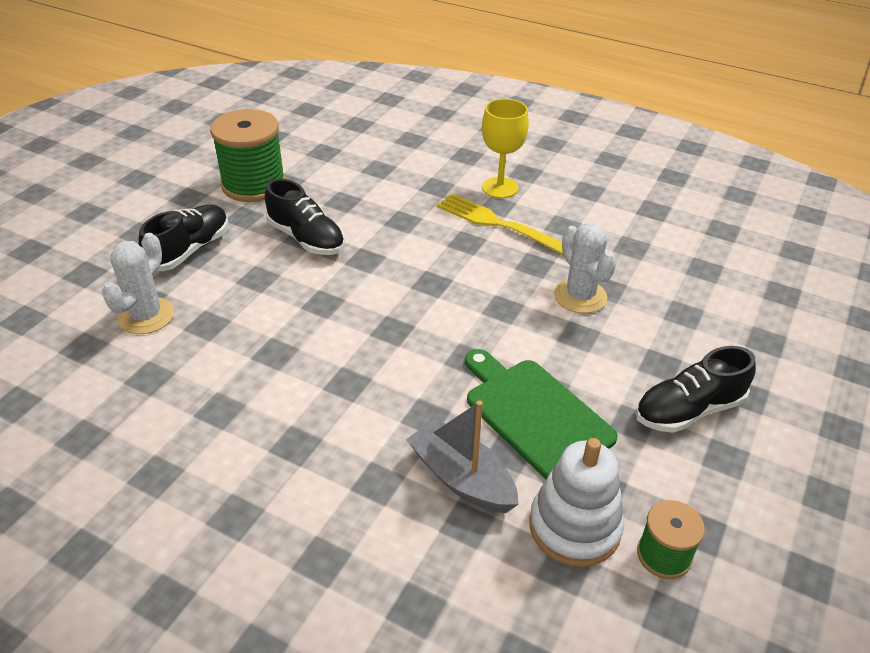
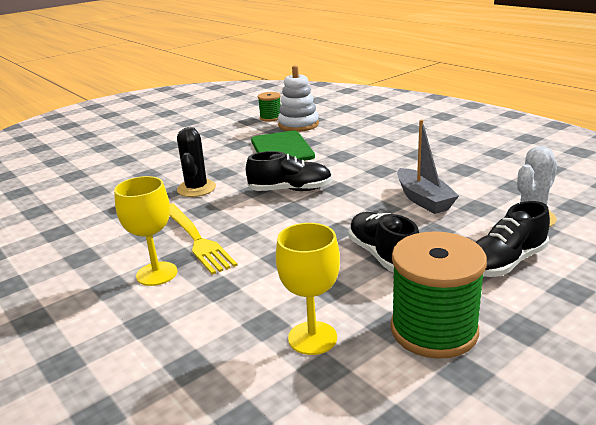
camera: 155 degrees left, 15 degrees down
(339, 166) = (312, 338): none -> yellow goblet
(461, 478) = (337, 138): grey boat -> grey boat (423, 200)
(580, 296) = (196, 188): white cactus -> black cactus
(688, 410) = (205, 144): black shoe -> black shoe (290, 190)

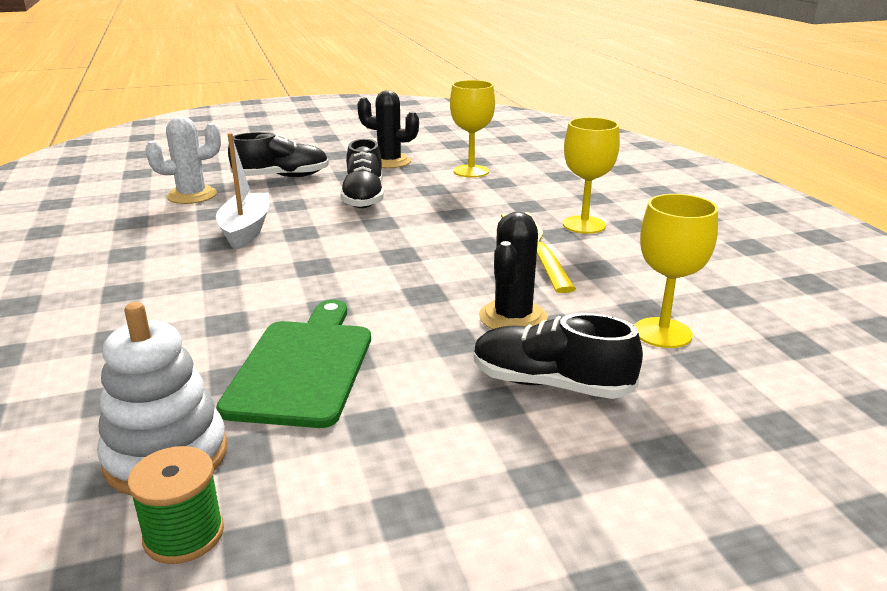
camera: 160 degrees left, 0 degrees up
(111, 199) = (662, 333): none -> yellow goblet
(290, 190) = (376, 279): black shoe -> black shoe (551, 384)
(423, 200) = (246, 230): grey boat -> white boat
(434, 330) = (389, 162): green spool -> black cactus

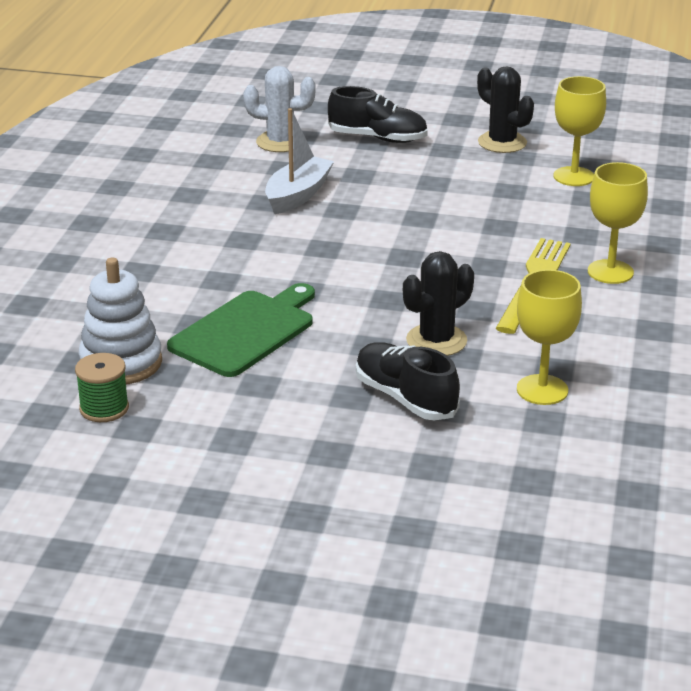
camera: 30 degrees right, 5 degrees up
(364, 198) = (432, 184): black shoe -> none

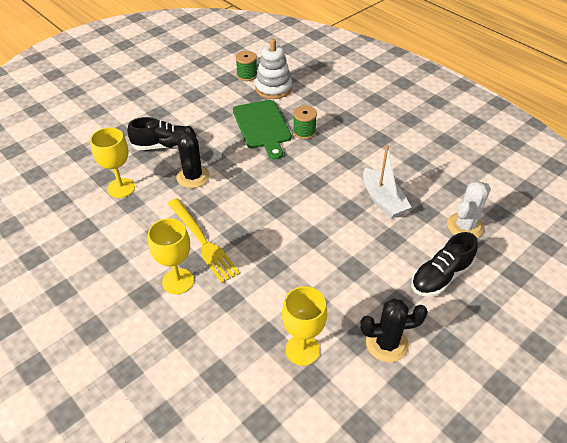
camera: 125 degrees right, 15 degrees up
(217, 291) = (304, 132): none -> green spool

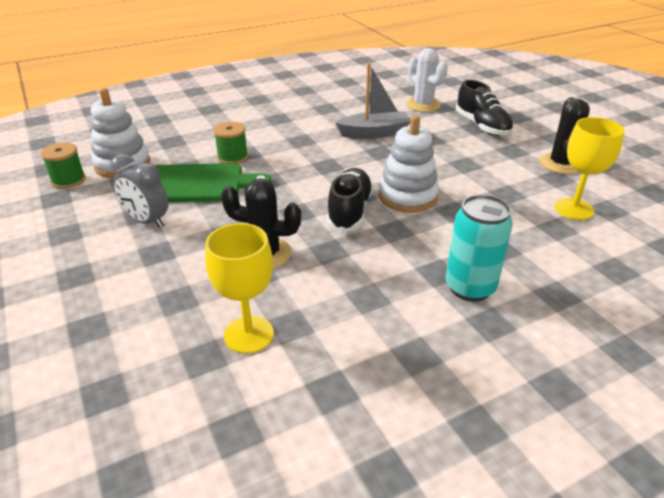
camera: 75 degrees left, 10 degrees down
(165, 146) = (174, 275): black shoe -> black shoe (349, 211)
(178, 281) = (470, 288): yellow goblet -> turquoise can
(202, 241) = (401, 258): yellow fork -> none
(213, 120) = (147, 221): none -> grey clock
(284, 235) = (407, 196): none -> white stacking toy
(383, 200) = (374, 133): white boat -> grey boat

